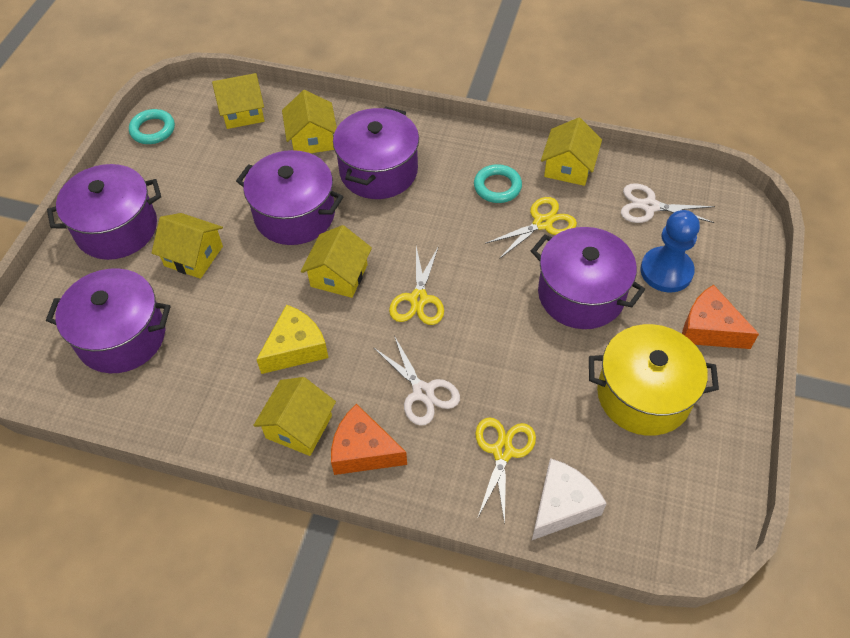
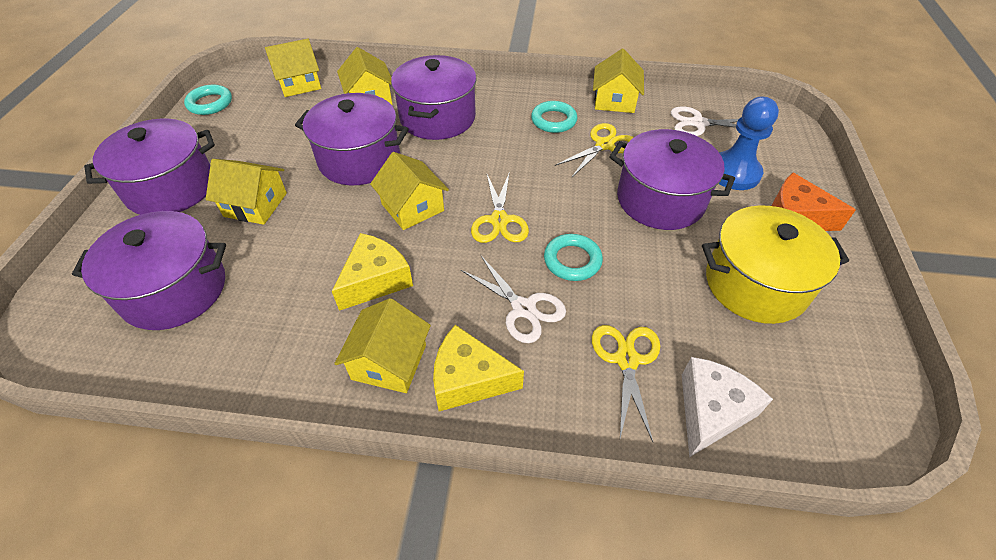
camera: 10 degrees left, 5 degrees down
(339, 275) = (412, 207): yellow house -> yellow house turned 45 degrees counterclockwise
(363, 451) = (468, 379): orange cheese -> yellow cheese
(478, 350) = (572, 260): none -> turquoise ring

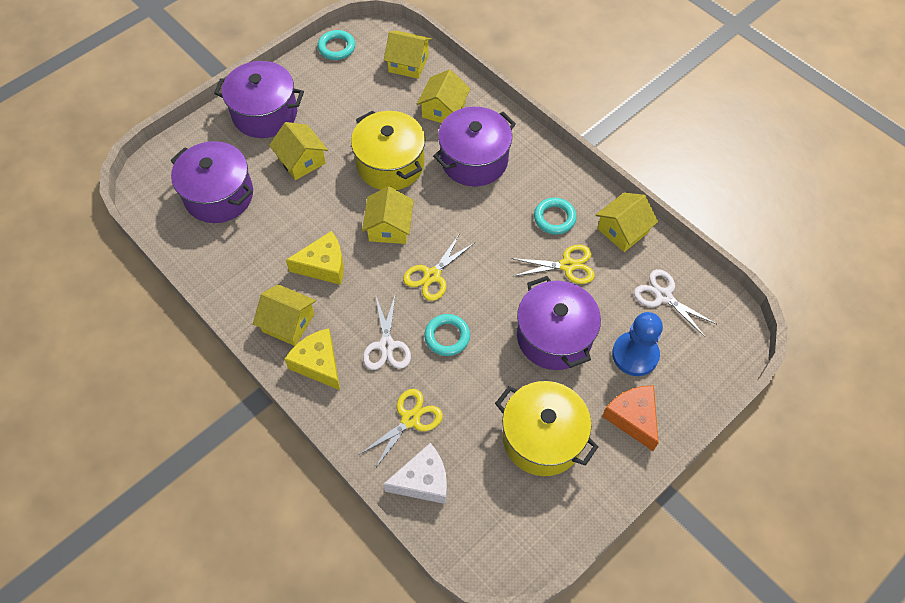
camera: 40 degrees right, 10 degrees up
(359, 159) = (390, 164): purple pot -> yellow pot
(389, 362) = (288, 323): yellow house -> yellow house turned 60 degrees clockwise

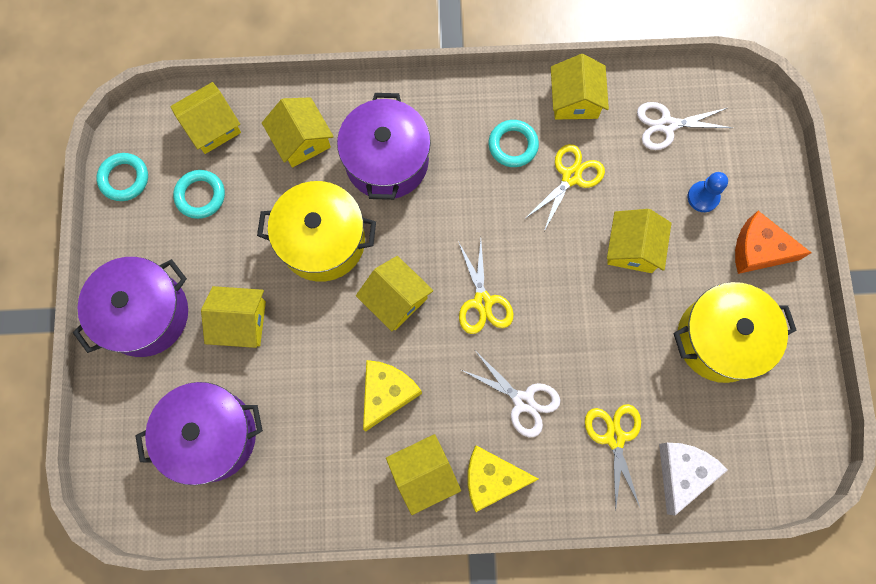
camera: 50 degrees left, 15 degrees up
(447, 337) = (558, 340): turquoise ring -> turquoise ring (200, 196)
(554, 337) = (632, 248): purple pot -> yellow house
(635, 355) = (703, 197): blue pawn -> blue pawn, size x0.62

